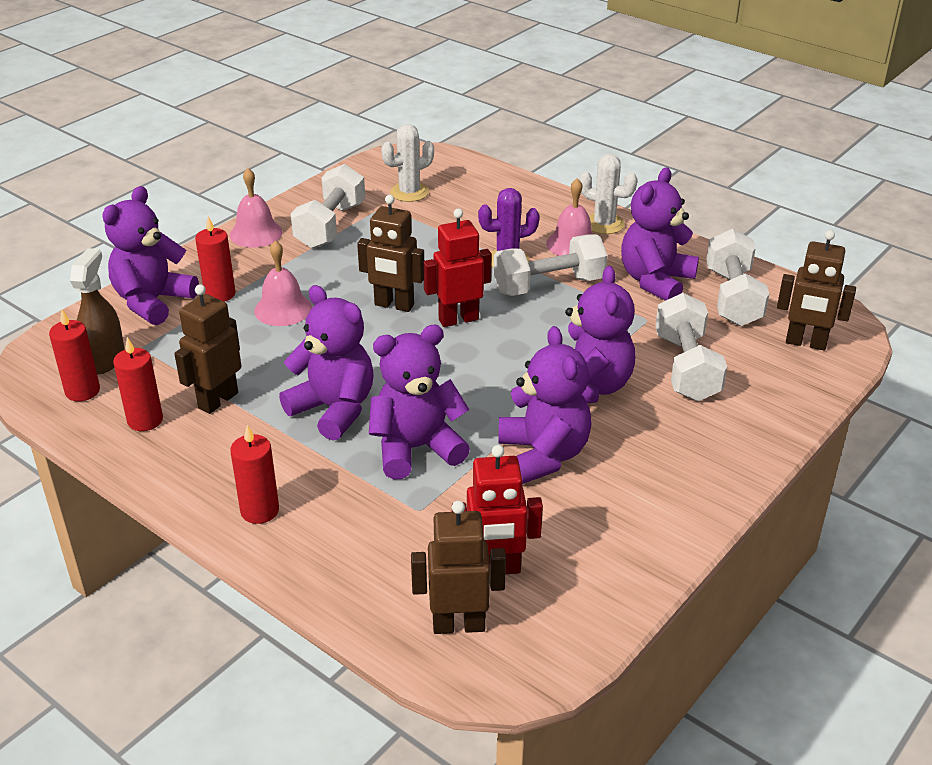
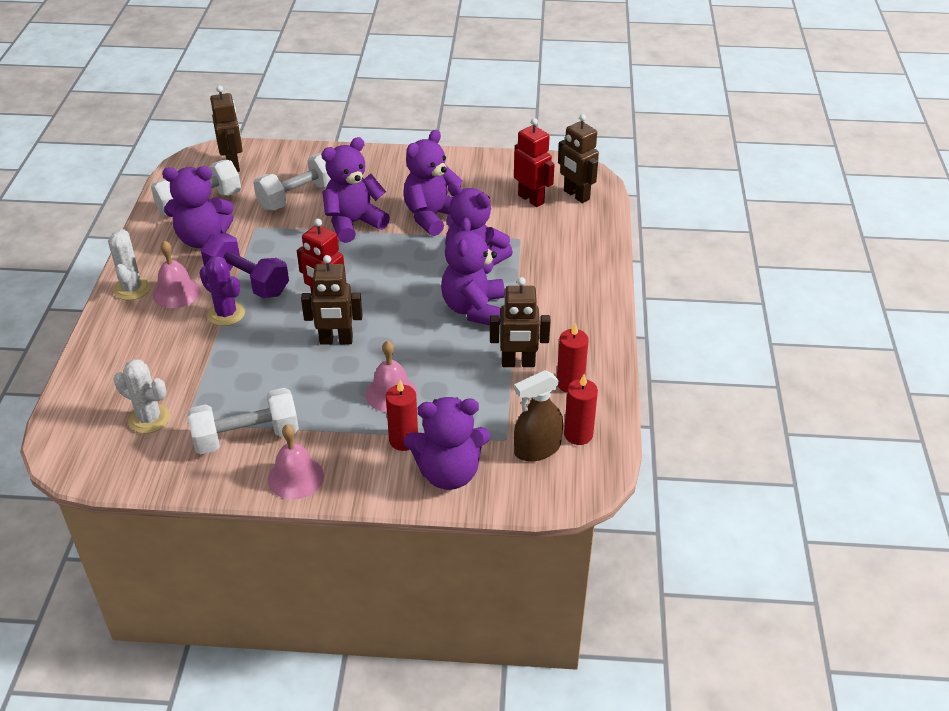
camera: 125 degrees left, 5 degrees up
(260, 511) = (583, 291): red candle -> none
(394, 305) = (336, 341): brown robot -> brown robot turned 105 degrees clockwise
(549, 286) = (247, 281): white dumbbell -> purple dumbbell

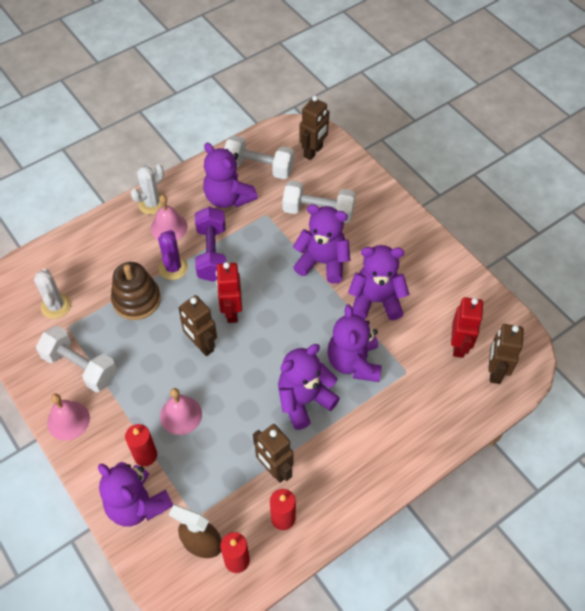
camera: 50 degrees right, 15 degrees up
(226, 357) = (136, 300): none -> brown stacking toy

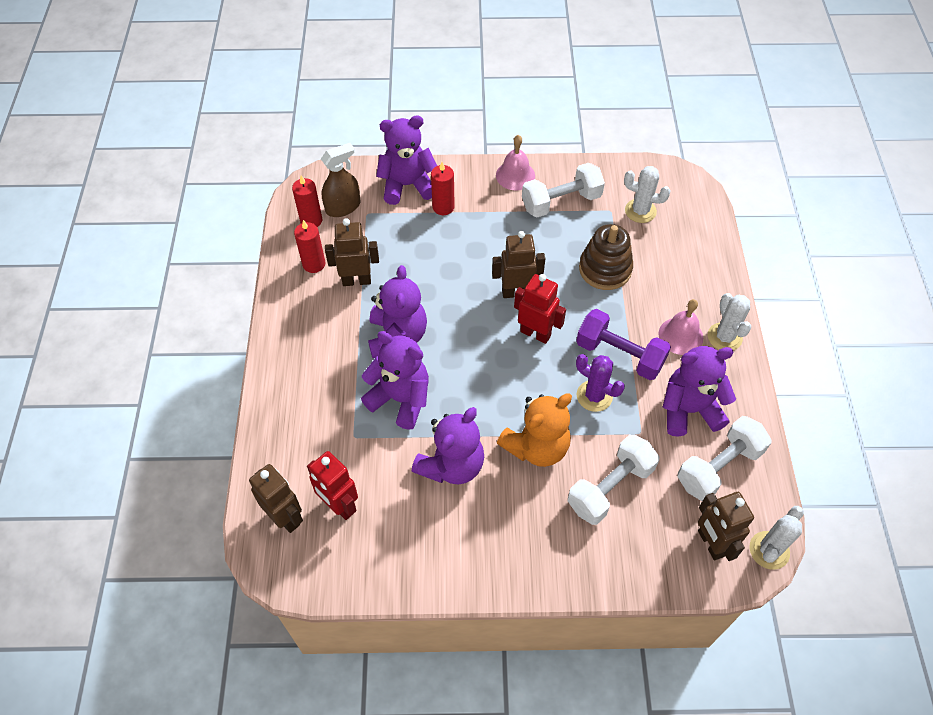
camera: 125 degrees right, 0 degrees up
(173, 268) = (623, 314): purple cactus -> purple cactus (594, 396)
(181, 415) = (459, 245): pink bell -> none
(295, 126) = (769, 550): none -> white cactus
(322, 262) = (536, 447): purple teddy bear -> orange teddy bear

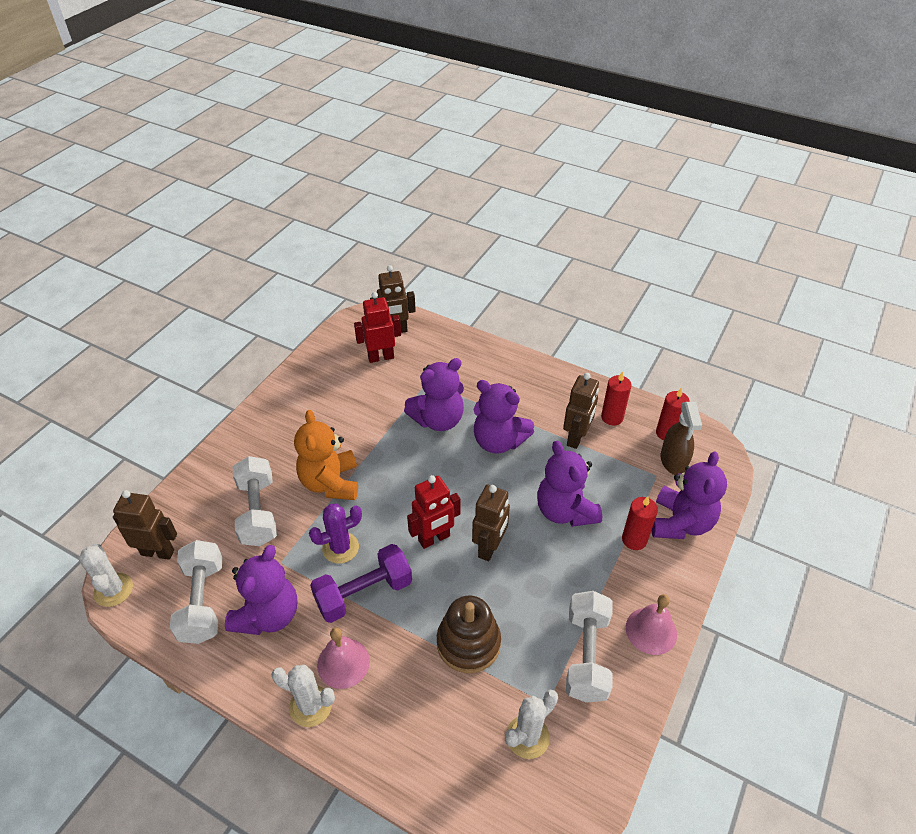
camera: 120 degrees right, 10 degrees down
(451, 465) = (360, 425): purple teddy bear -> purple teddy bear (565, 511)

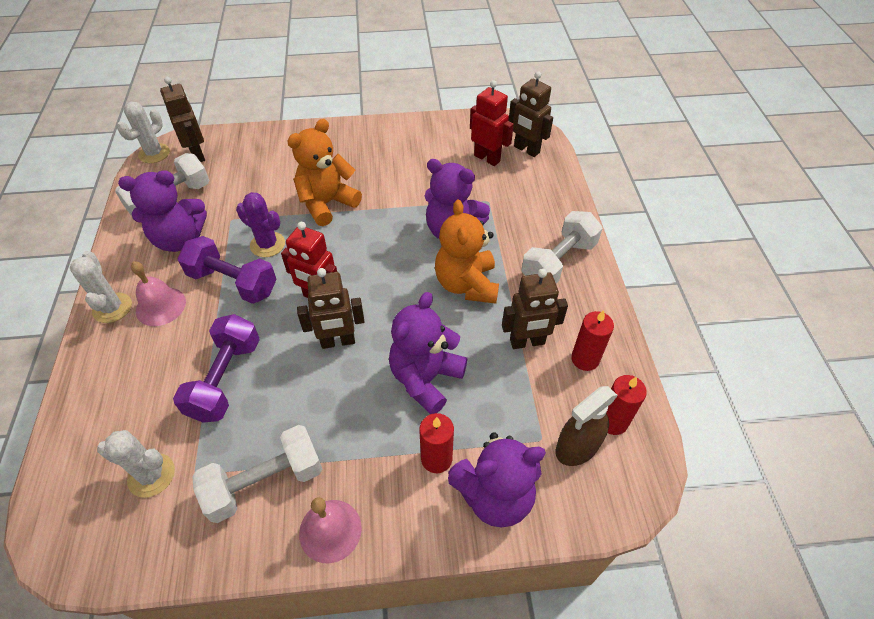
camera: 55 degrees right, 5 degrees up
(258, 512) = (268, 181): white dumbbell -> white dumbbell (558, 262)
(468, 643) = (225, 379): brown stacking toy -> purple dumbbell
(498, 441) = (466, 284): purple teddy bear -> orange teddy bear

